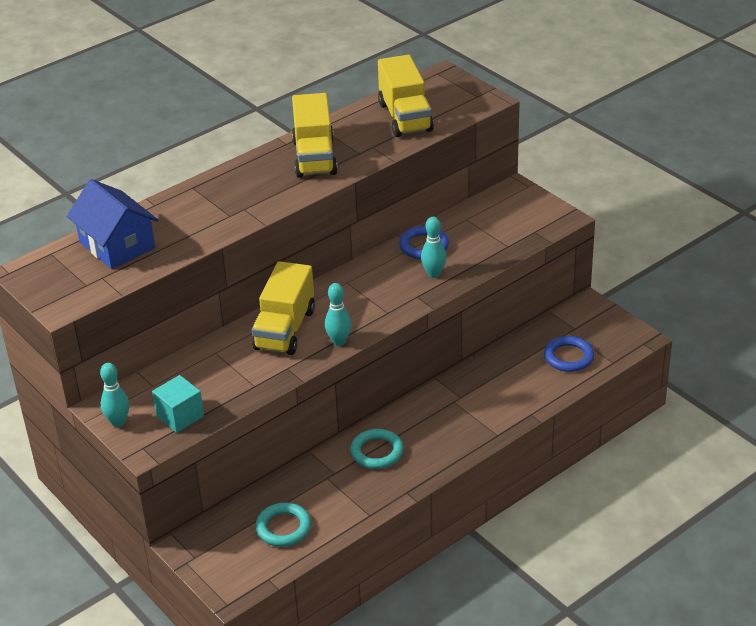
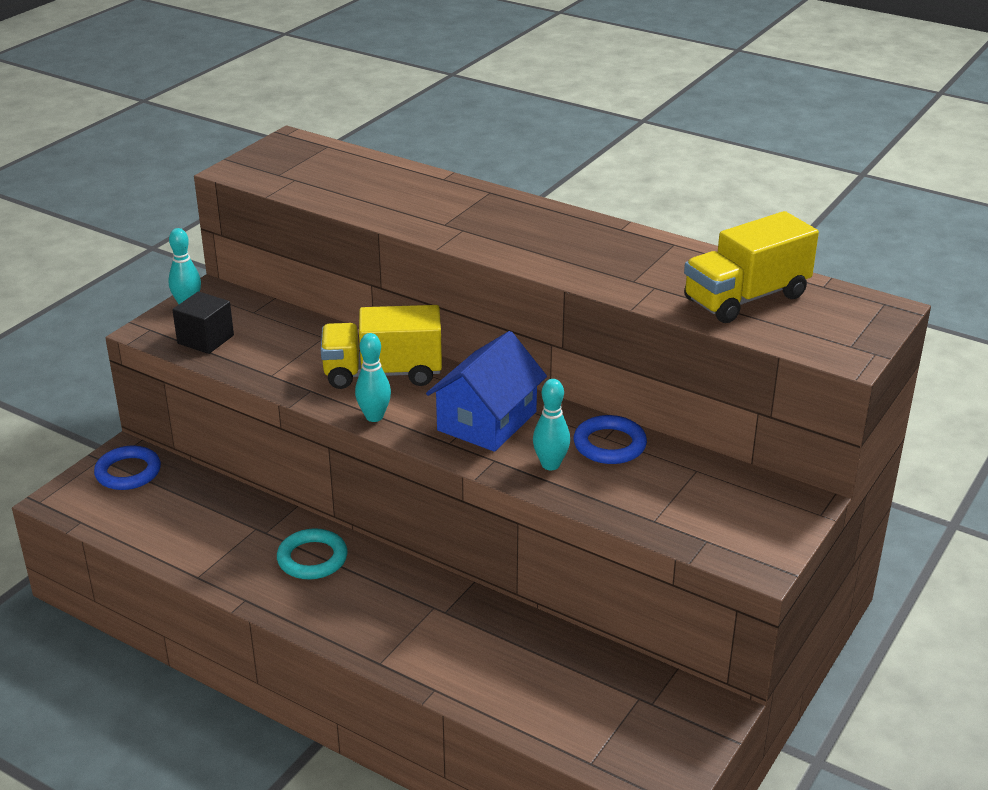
camera: 70 degrees right, 5 degrees down
(117, 245) = (356, 175): blue house -> blue house (487, 421)
(180, 416) = (205, 339): turquoise cube -> black cube
(283, 528) = (164, 514): turquoise ring -> none
(314, 157) = (602, 252): yellow truck -> none
(568, 357) = (579, 708): blue ring -> blue ring (128, 472)

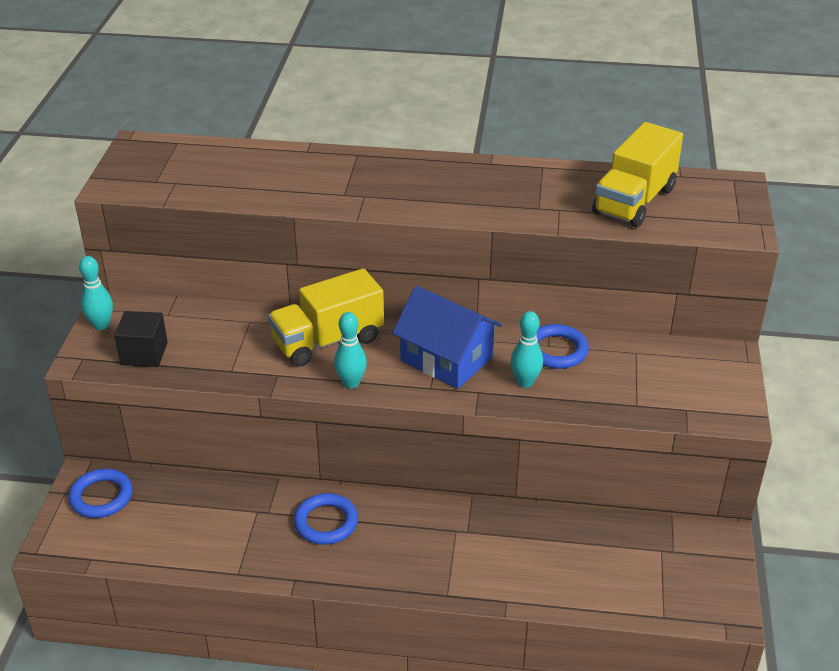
camera: 25 degrees left, 5 degrees up
(312, 558) = (326, 522): turquoise ring -> blue ring
(487, 421) = (446, 359): blue house -> blue house turned 60 degrees counterclockwise

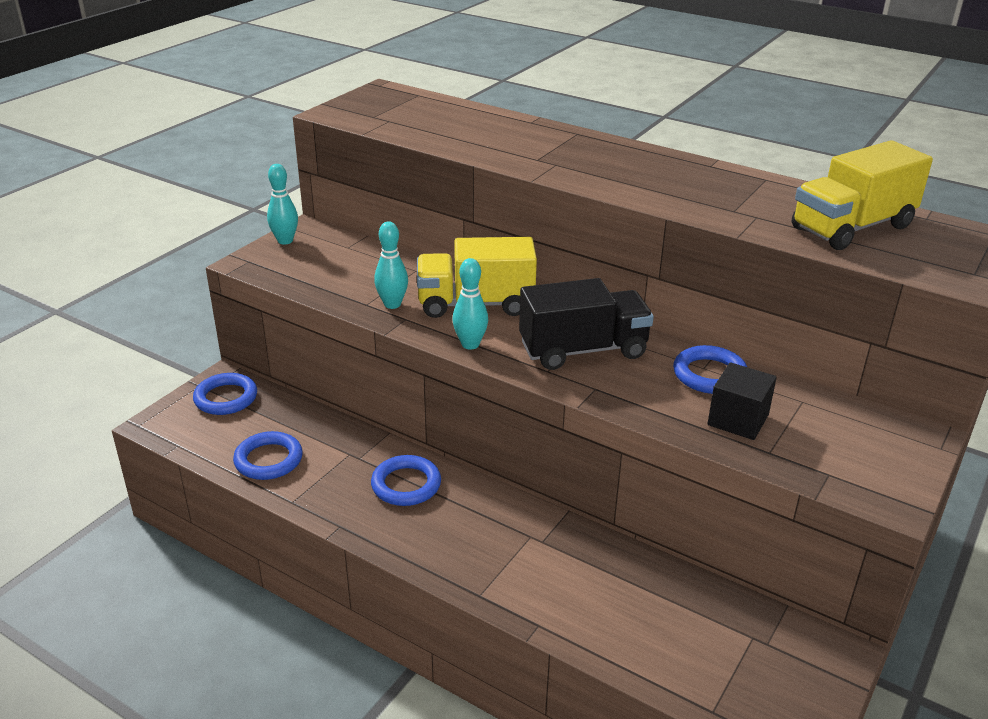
camera: 25 degrees right, 5 degrees down
(144, 353) = (302, 271): black cube -> black cube (738, 420)
(188, 543) = (268, 460): none -> blue ring
(446, 359) = (583, 350): blue house -> black truck
(525, 382) = (653, 393): turquoise bowling pin -> turquoise bowling pin (392, 304)

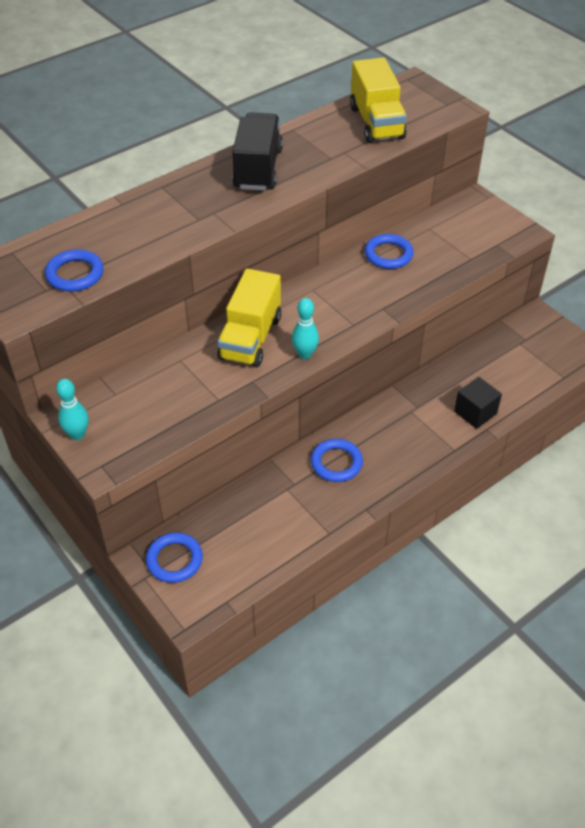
camera: 70 degrees left, 15 degrees up
(268, 460) = (273, 541): blue ring -> blue ring (75, 274)
(392, 304) = (227, 384): turquoise bowling pin -> none
(583, 350) = (337, 301): black truck -> black truck (258, 169)
(738, 420) = (438, 259): black cube -> black cube (475, 412)

